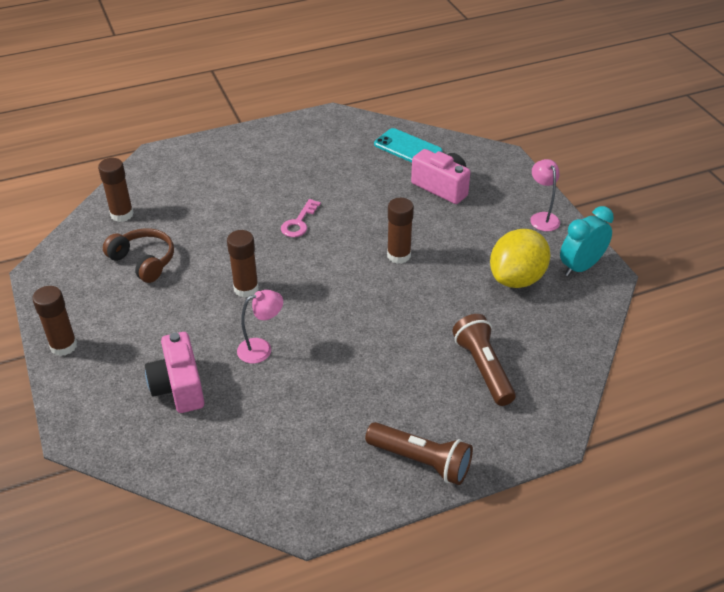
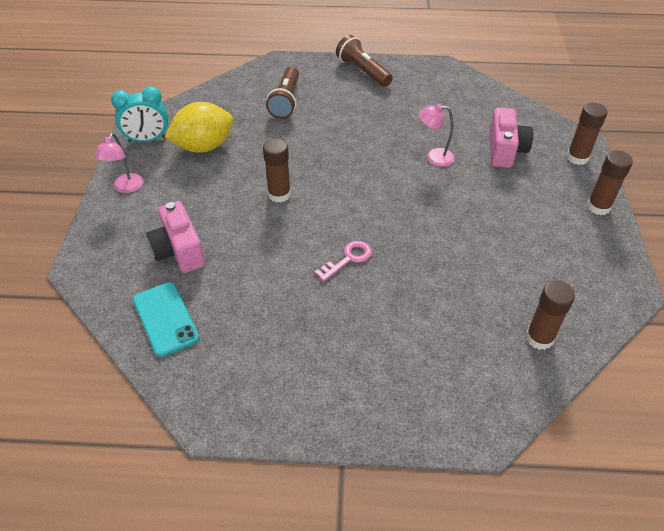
camera: 155 degrees left, 5 degrees up
(144, 261) = (520, 267): brown headphones -> none
(246, 289) = (428, 207): brown glue stick -> brown glue stick (577, 158)

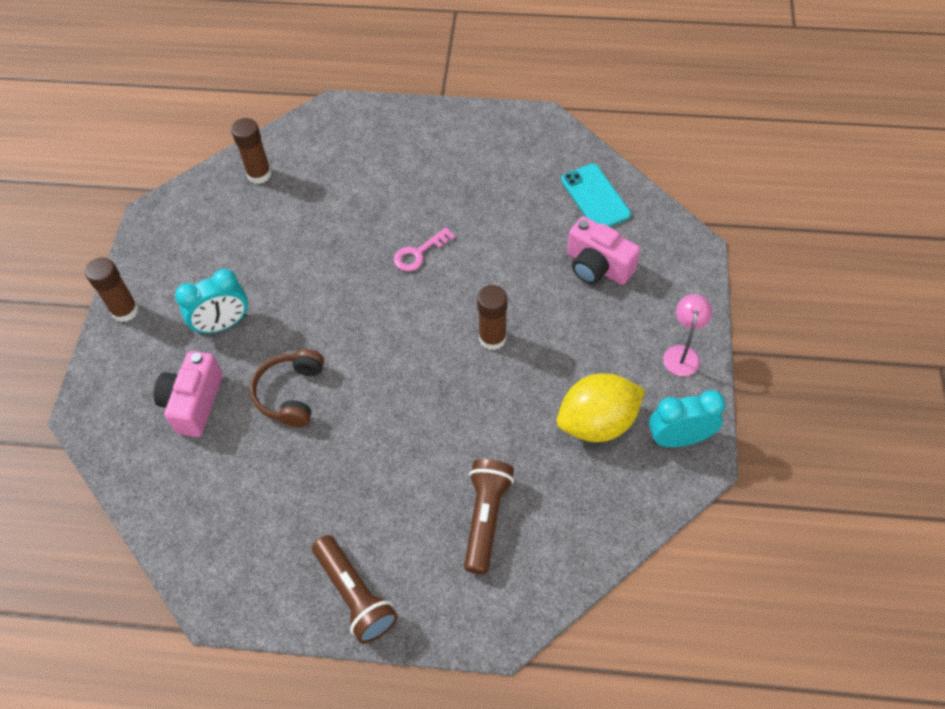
camera: 175 degrees left, 10 degrees up
(179, 251) = (597, 266): pink camera -> pink camera turned 150 degrees clockwise
(434, 157) = (291, 393): pink lamp -> brown headphones
(508, 199) = (223, 324): none -> turquoise clock
(577, 158) = (106, 387): brown glue stick -> none

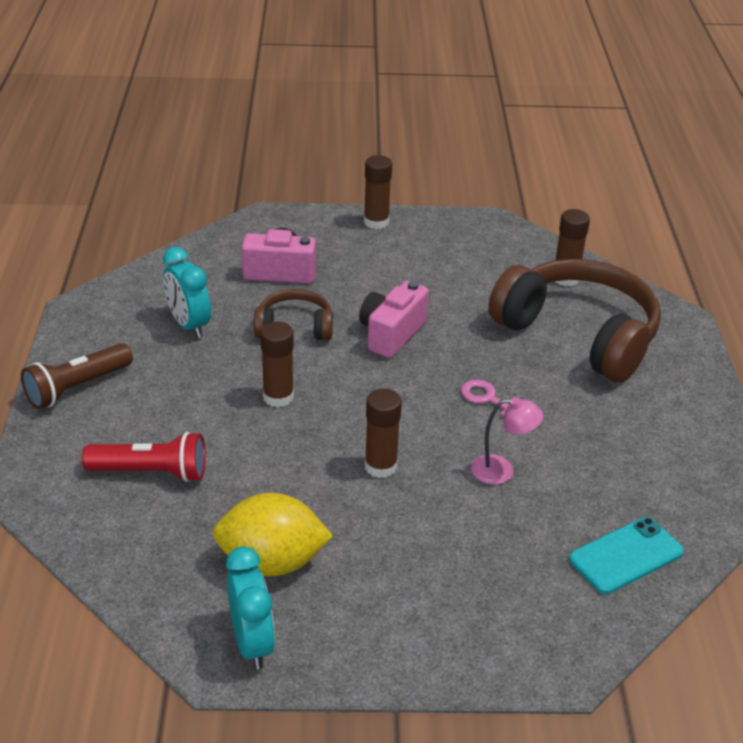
camera: 80 degrees right, 20 degrees down
(223, 324) = (369, 278): turquoise clock -> turquoise clock (189, 325)
(341, 179) = (579, 334): none -> brown headphones
(394, 411) = (278, 397): none -> brown glue stick
(486, 518) = (151, 472): brown flashlight -> red flashlight
(597, 266) = (508, 559): pink camera -> pink camera (391, 334)
(597, 422) = (272, 562): yellow lemon -> yellow lemon turned 60 degrees counterclockwise
(682, 353) = (382, 649): pink lamp -> pink lamp (502, 471)

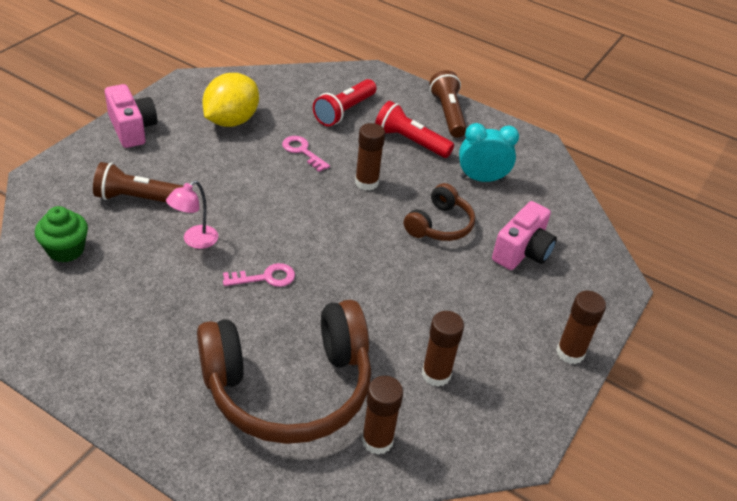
camera: 120 degrees right, 5 degrees up
(166, 395) = (410, 141): none -> red flashlight
(252, 642) = (189, 94): turquoise clock -> none
(272, 468) = (302, 151): none -> pink key
(380, 466) = (258, 192): brown glue stick -> brown glue stick (436, 374)
(391, 334) = (390, 270): pink camera -> pink camera (132, 129)
(495, 552) = (139, 198): none -> brown flashlight
(626, 556) = (66, 250): turquoise phone -> green cupcake

